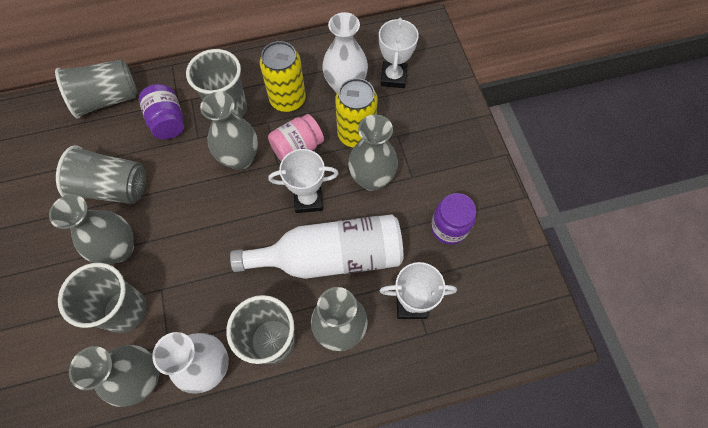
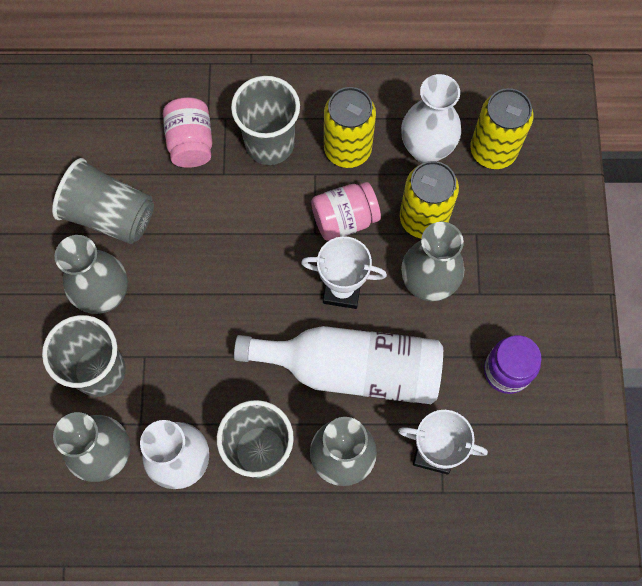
camera: 15 degrees right, 5 degrees up
(107, 99) = (121, 93): grey cup -> none
(168, 121) = (191, 142): purple jar -> pink jar
(240, 158) = (270, 215): grey vase -> none
(393, 77) = (493, 150): white trophy -> yellow can

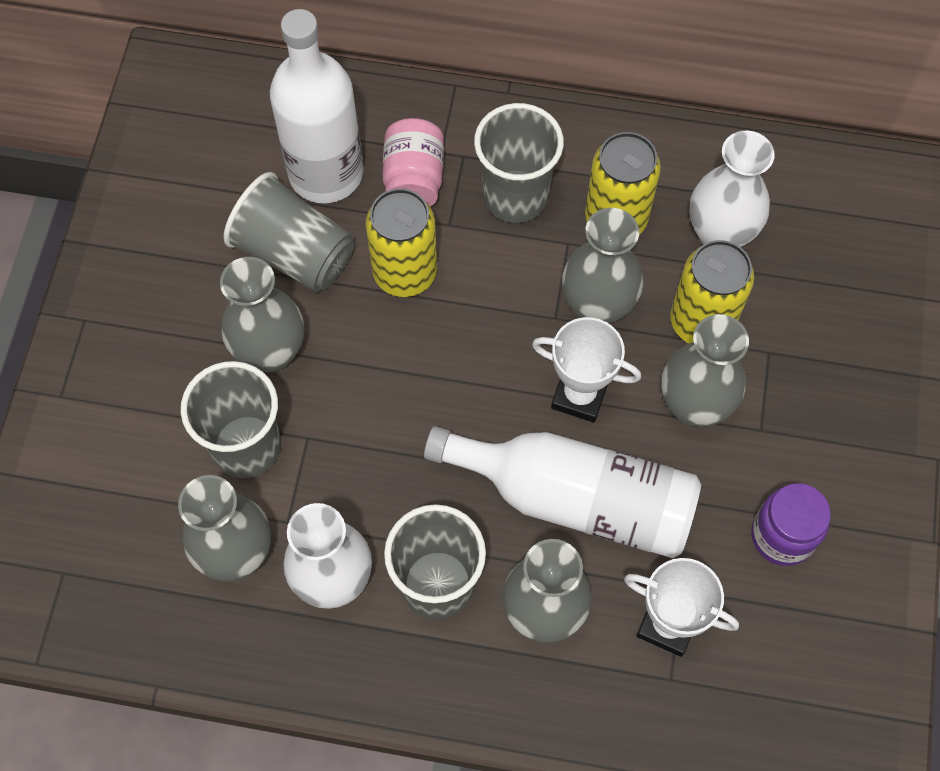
camera: 10 degrees right, 5 degrees down
(123, 148) = (326, 173): none -> white bottle
(344, 219) = (597, 306): pink jar -> grey vase
(493, 150) = (808, 250): yellow can -> yellow can (405, 272)

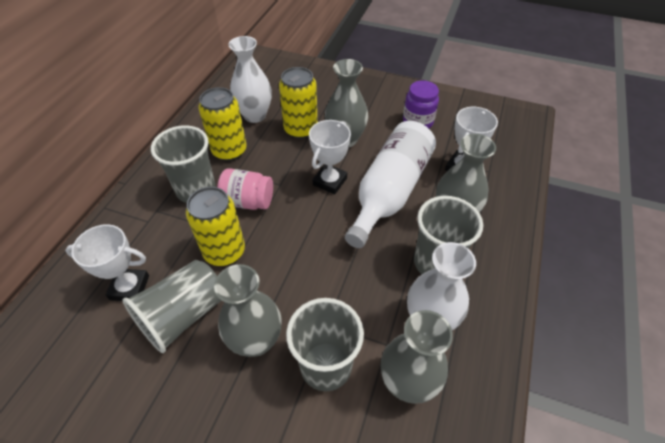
camera: 80 degrees left, 15 degrees down
(326, 173) = (129, 287): white bottle -> white trophy
(414, 179) = (160, 237): pink jar -> pink jar (248, 201)
(597, 306) = (279, 166): grey vase -> none

